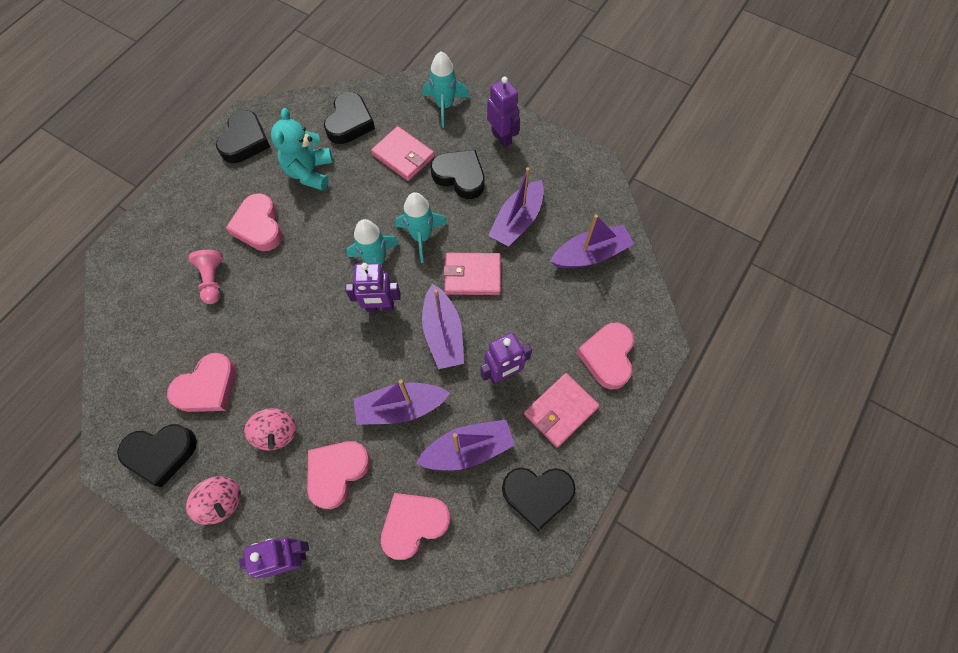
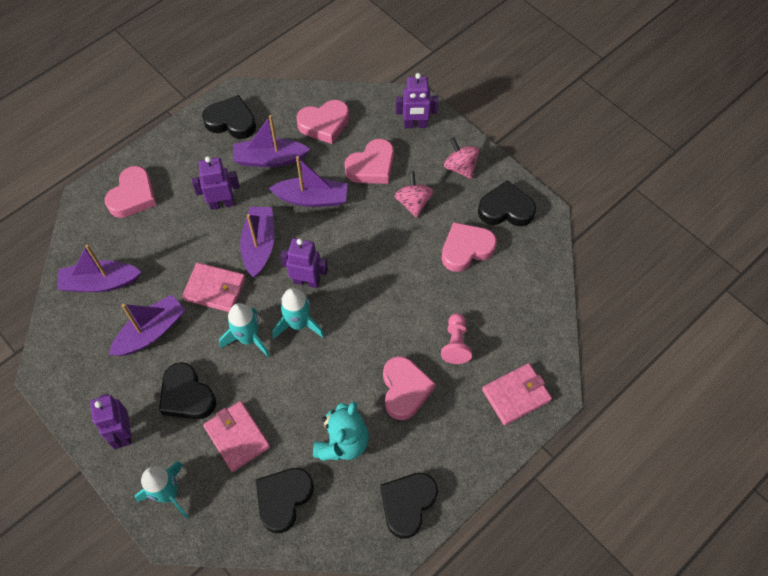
camera: 165 degrees left, 5 degrees down
(560, 411) = (189, 168): pink wallet -> pink wallet (516, 395)

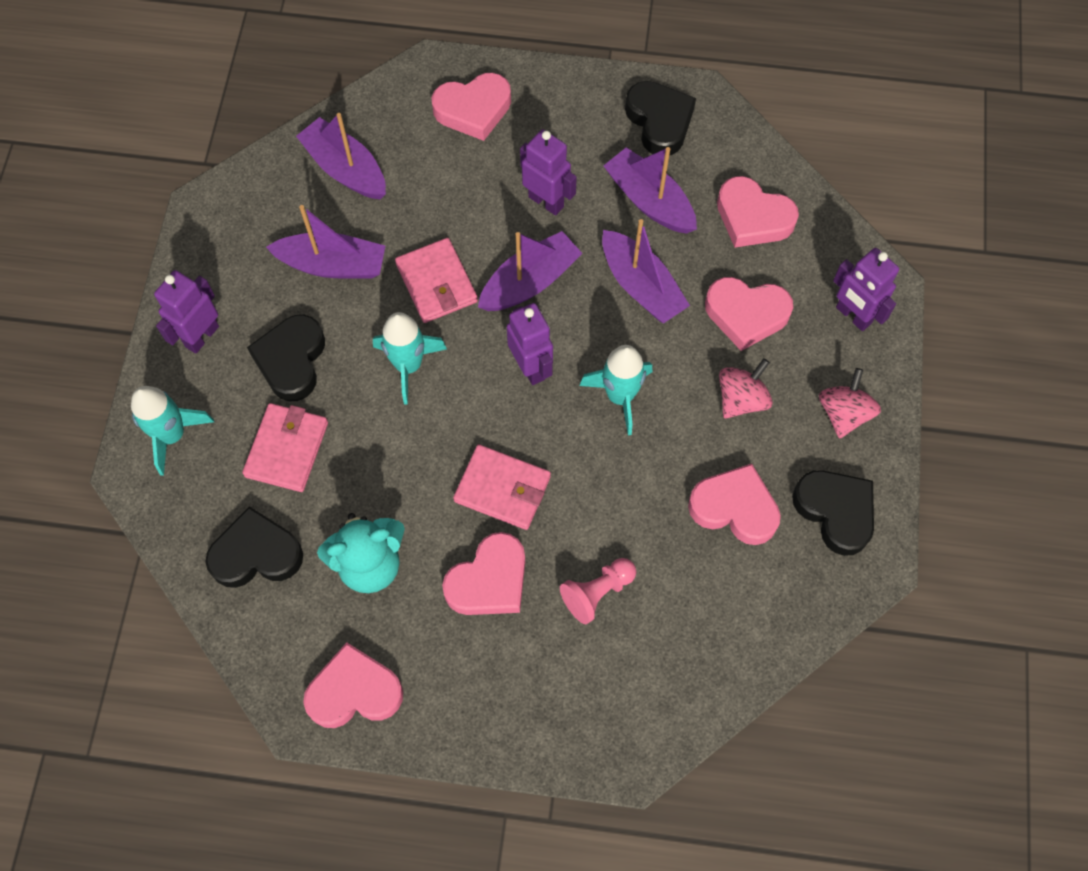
camera: 50 degrees right, 5 degrees up
(298, 324) = (471, 402): turquoise rocket -> turquoise rocket (620, 396)
(407, 504) = (354, 691): black heart -> pink heart
(516, 395) = (591, 714): pink wallet -> pink wallet (502, 489)

